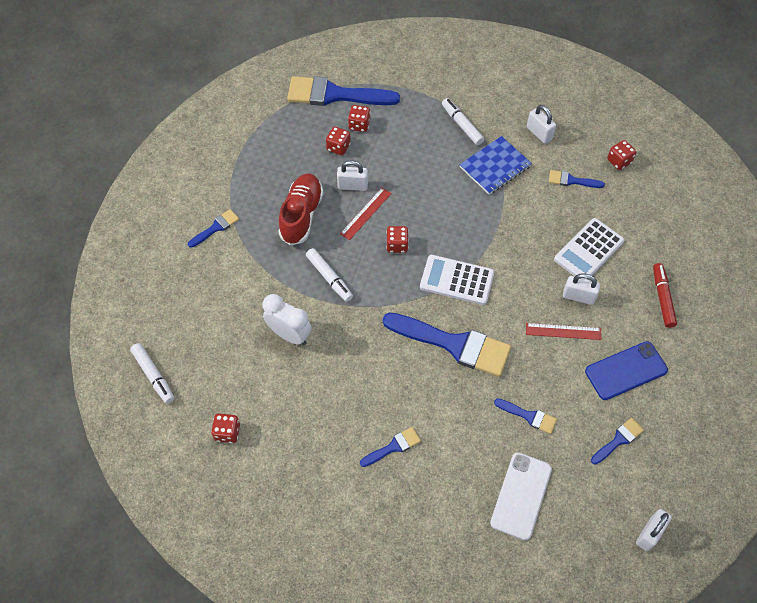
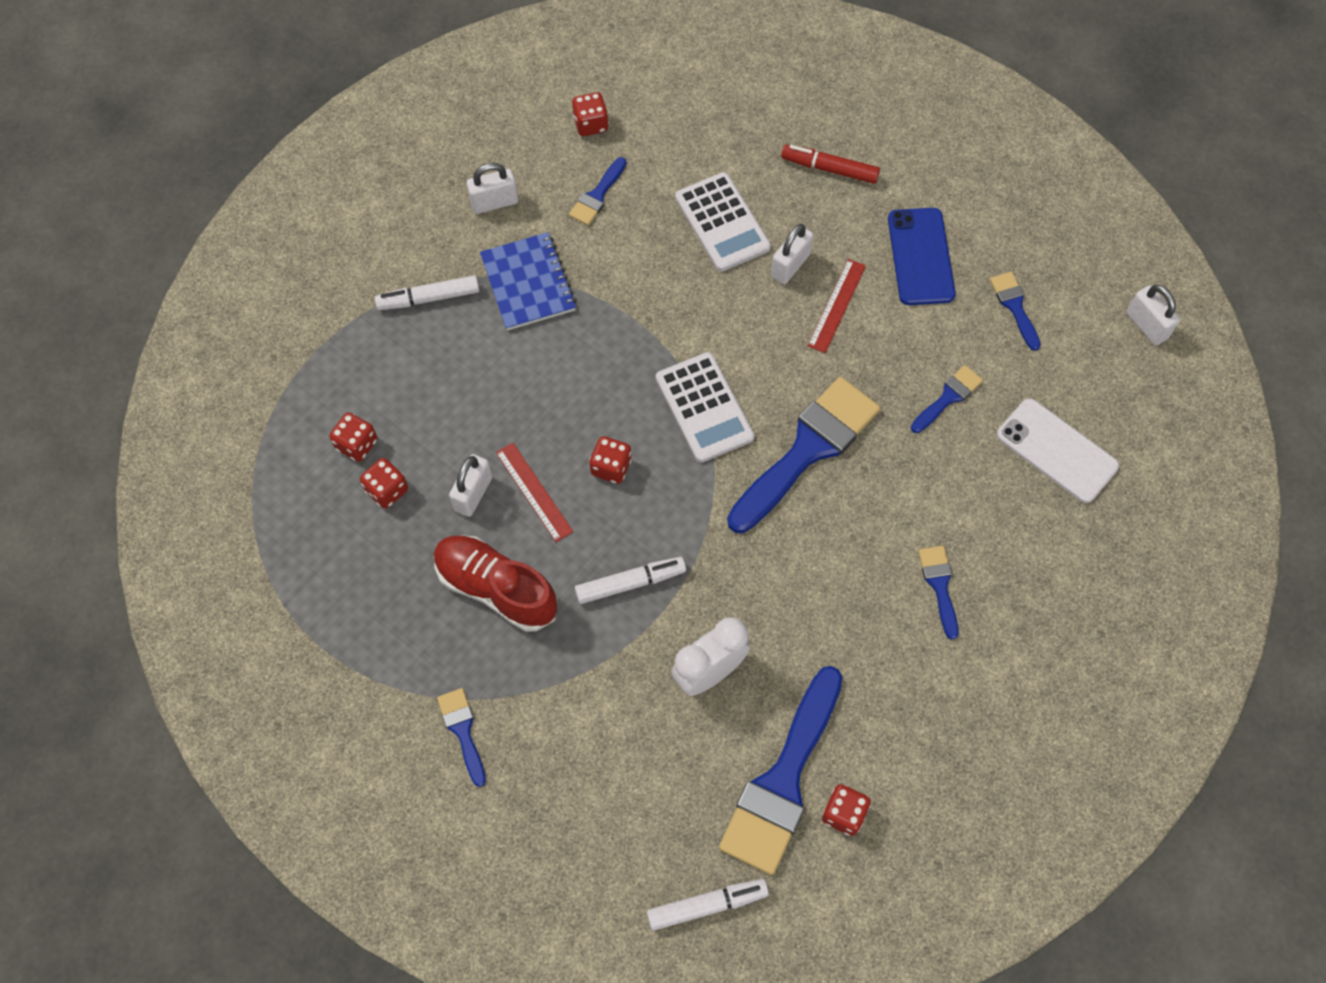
camera: 70 degrees left, 5 degrees up
(335, 95) = (275, 461): blue brush -> blue brush (782, 781)
(457, 280) = (704, 408): white calculator -> white calculator turned 60 degrees counterclockwise

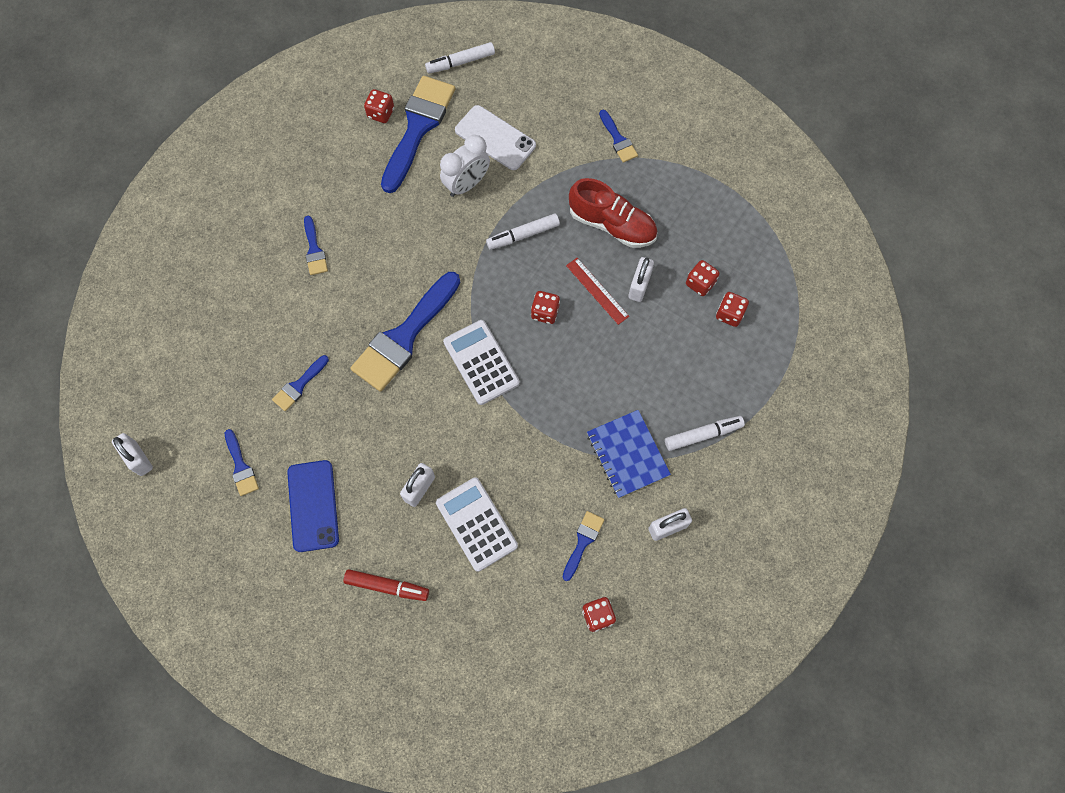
camera: 175 degrees right, 5 degrees up
(836, 305) = (382, 455): red ruler -> none
(1056, 450) = (222, 351): white phone -> white phone (495, 138)

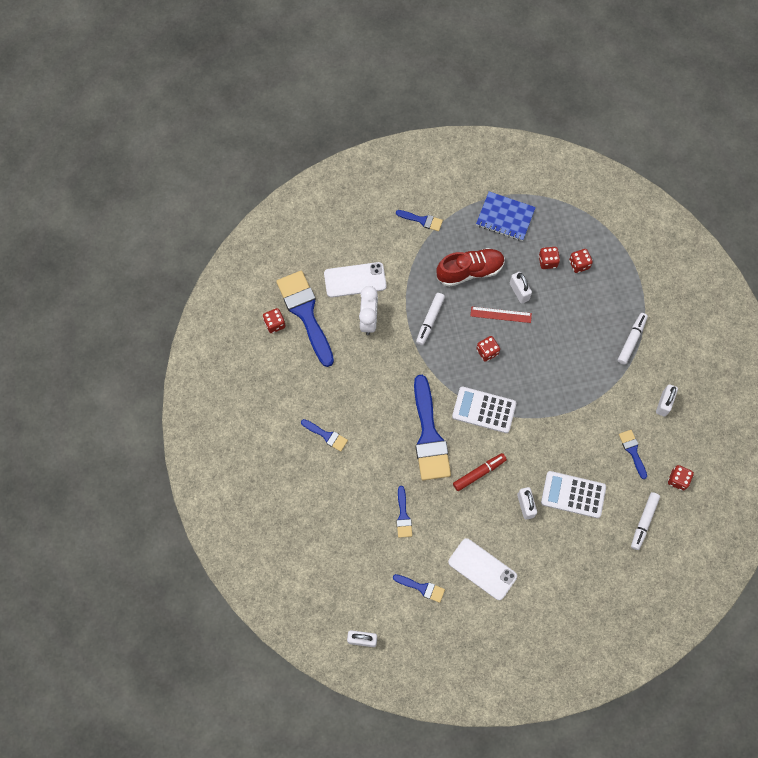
camera: 45 degrees left, 0 degrees up
(313, 506) = (482, 569): blue phone -> white phone
(387, 586) = (564, 570): red marker -> red marker (479, 473)
(460, 62) = (286, 253): white marker -> white marker (644, 522)
(627, 454) = (607, 386): blue notebook -> blue notebook (505, 217)

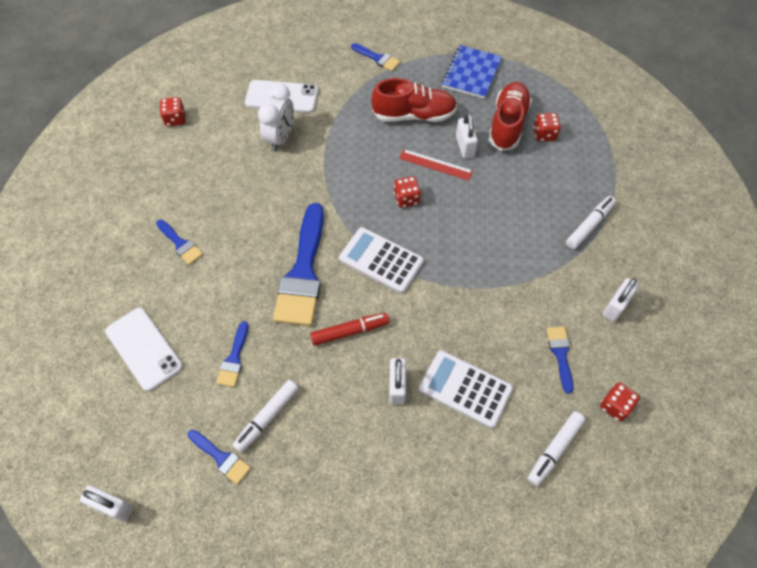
camera: 15 degrees right, 10 degrees down
(305, 313) = (213, 116): blue brush -> none
(430, 320) = (350, 153): white marker -> white marker (267, 417)
(482, 569) = (311, 454): white phone -> white phone (144, 349)
(505, 217) = (471, 73): blue notebook -> blue notebook turned 75 degrees clockwise
(547, 261) = (507, 124): red dice -> red shoe

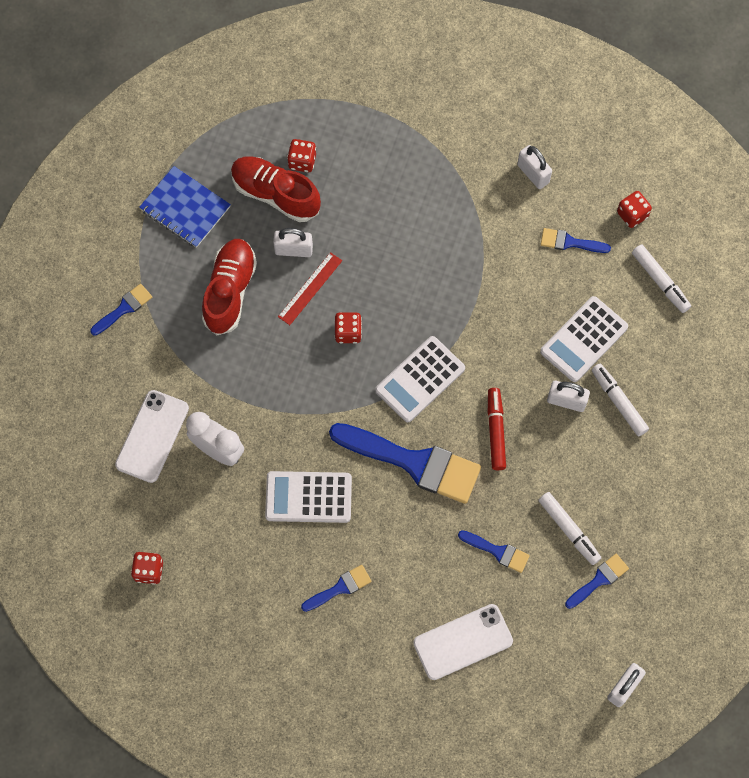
camera: 75 degrees left, 10 degrees up
(255, 204) = (308, 497): none -> white calculator
(589, 225) = (434, 161): white marker -> white marker (618, 402)

